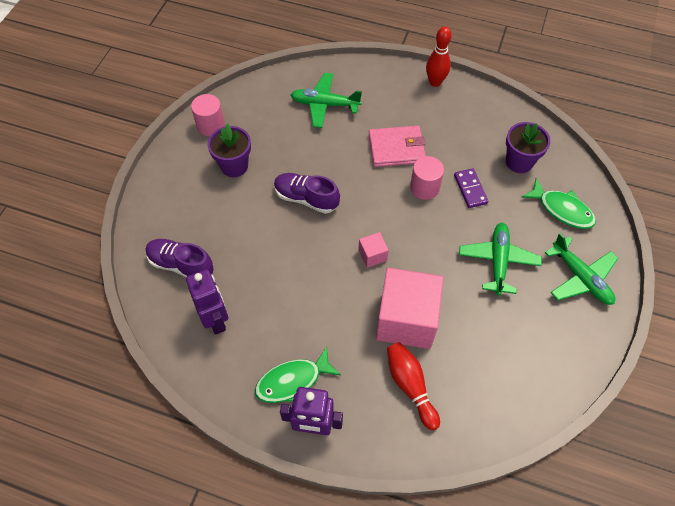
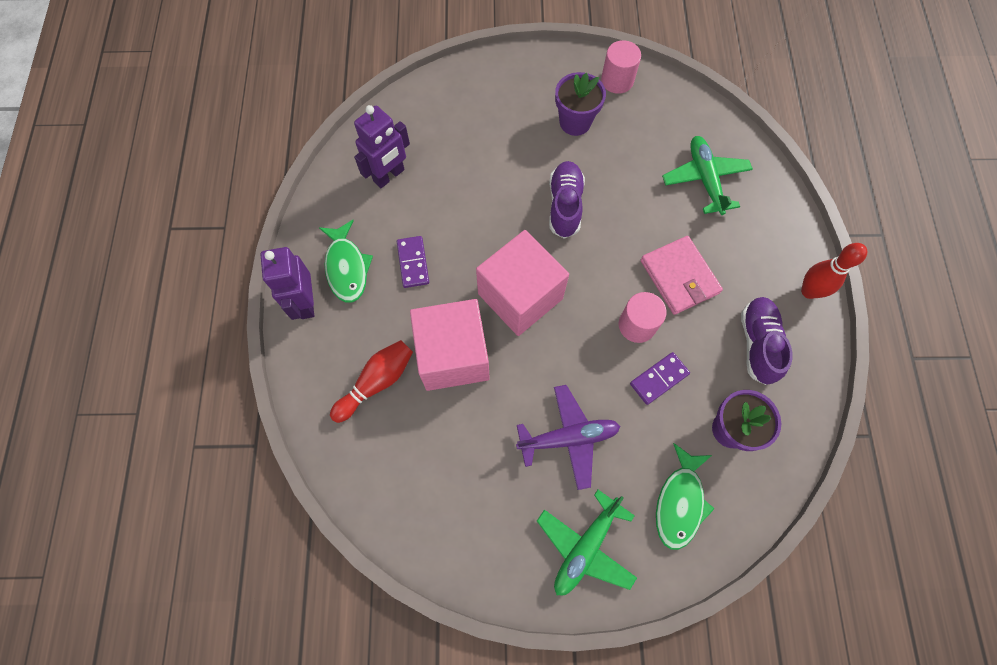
camera: 70 degrees right, 10 degrees up
(181, 265) = (437, 123): purple shoe -> purple shoe (758, 344)
(293, 381) = (347, 267): green fish -> green fish turned 150 degrees counterclockwise
(310, 325) = (413, 263): none -> purple domino
(372, 255) = (520, 296): pink cube -> pink cube, size x2.32
(498, 261) = (568, 438): green plane -> purple plane

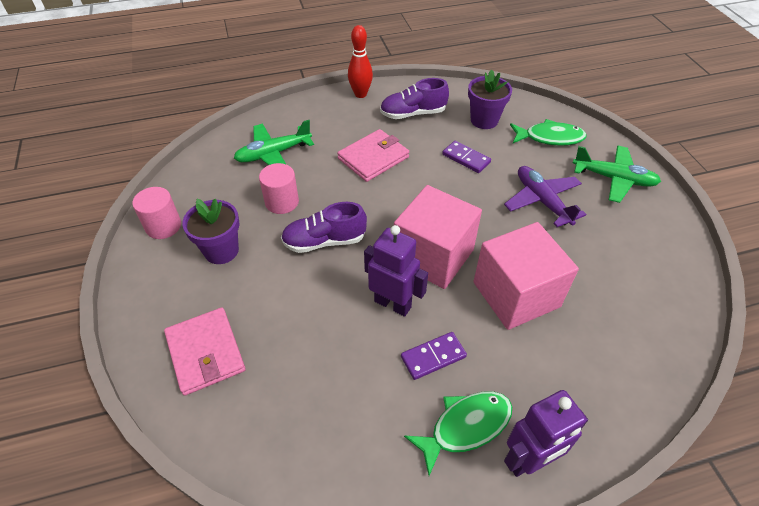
camera: 105 degrees left, 20 degrees down
(376, 382) = (577, 352): red bowling pin -> none
(389, 176) = (326, 417): purple robot -> purple robot (393, 304)
(471, 105) = (205, 352): none -> pink wallet
(637, 325) = (427, 176): pink cylinder -> pink cylinder (282, 202)

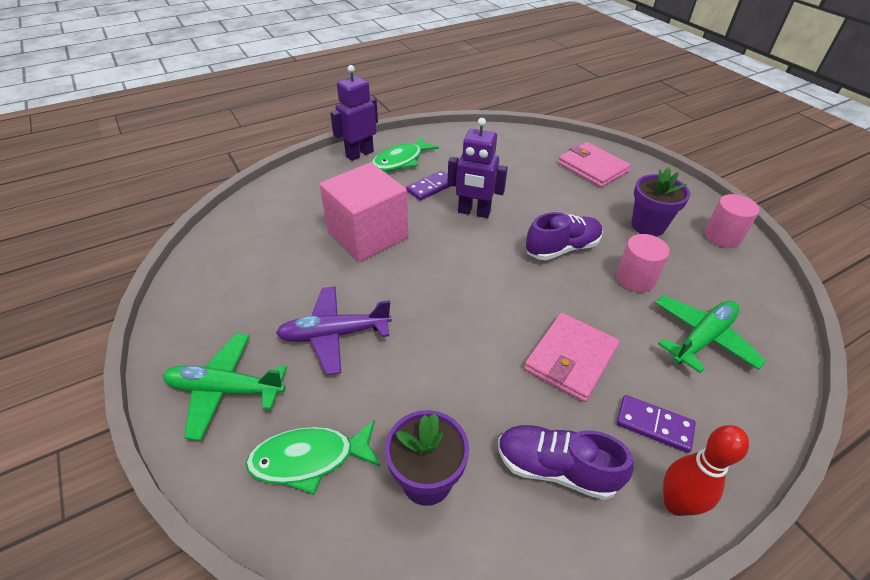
camera: 165 degrees right, 5 degrees down
(413, 114) = (556, 468): purple shoe -> purple shoe turned 135 degrees counterclockwise
(433, 256) = (451, 253): pink cube -> none
(466, 158) = (442, 384): purple domino -> purple domino (654, 425)
(542, 201) = (334, 334): purple plane -> purple plane turned 120 degrees clockwise

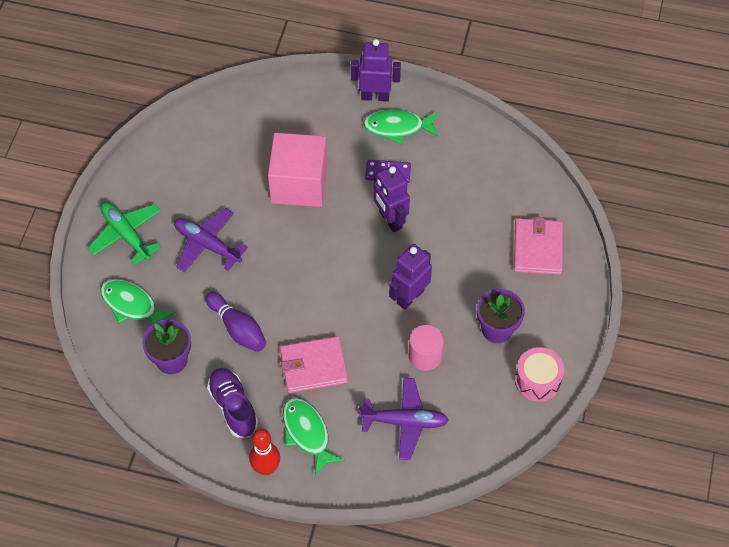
camera: 45 degrees right, 15 degrees up
(458, 384) = (237, 328): none -> purple bowling pin
(562, 248) = (410, 296): purple shoe -> purple robot
(654, 425) = (307, 433): purple domino -> green fish
(702, 339) = (404, 421): green plane -> purple plane
(722, 236) = (537, 380): pink cylinder -> pink drum

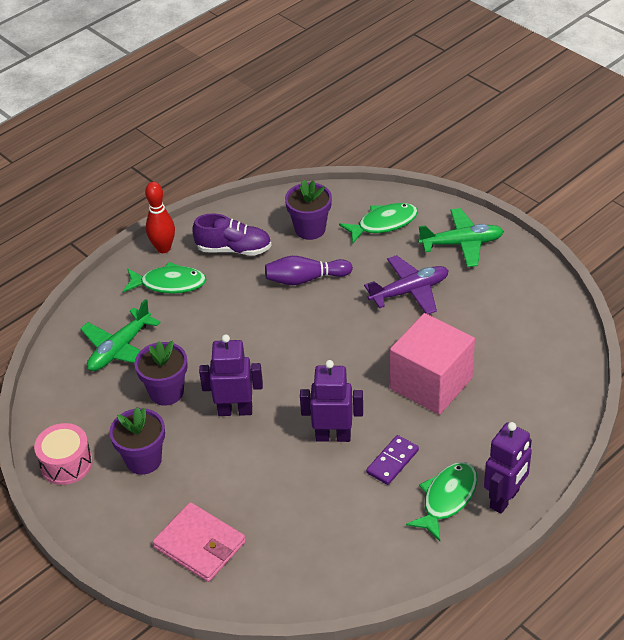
camera: 125 degrees right, 15 degrees down
(313, 366) = (225, 312): pink wallet -> none
(404, 421) = (120, 349): purple plane -> green plane
(410, 296) = (235, 410): purple robot -> purple robot turned 75 degrees counterclockwise
(425, 356) = (166, 392): pink cylinder -> purple flower pot

